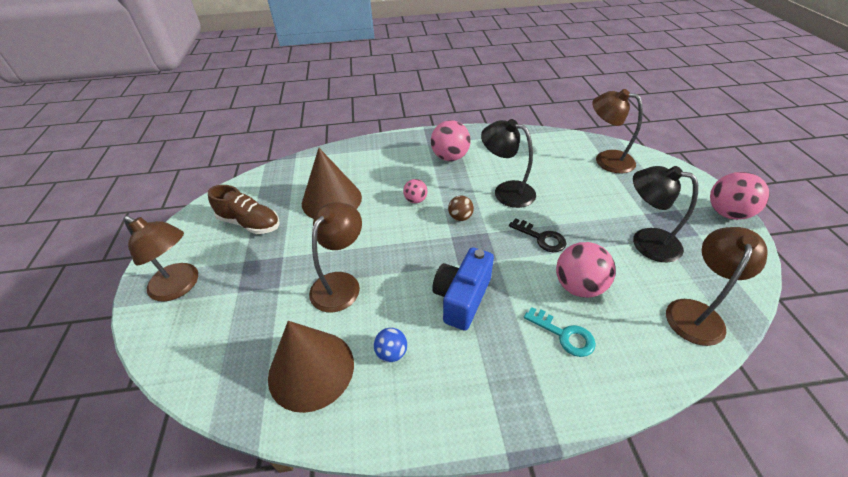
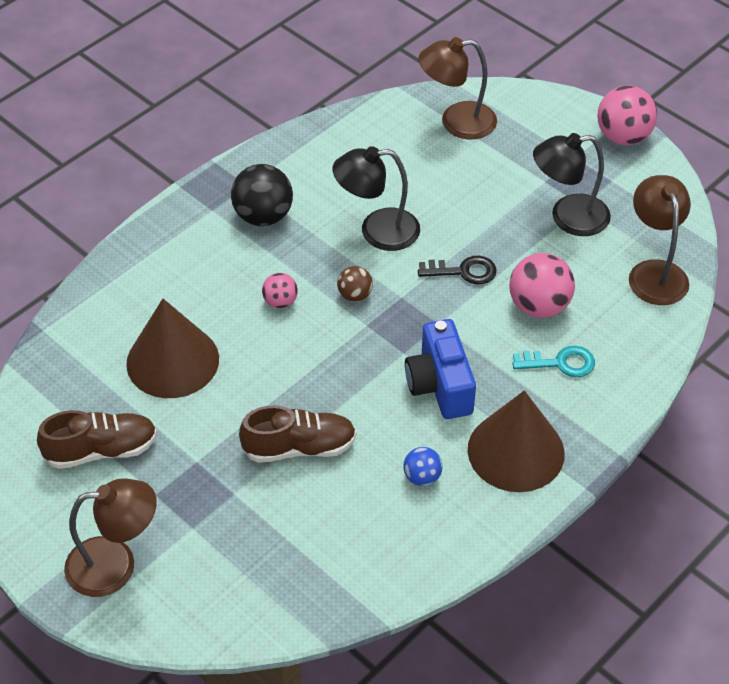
camera: 40 degrees left, 5 degrees up
(311, 369) = (362, 539): brown cone -> brown cone (516, 451)
(341, 283) = (299, 447): brown lamp -> brown shoe
(450, 157) = (263, 216): pink ball -> black ball

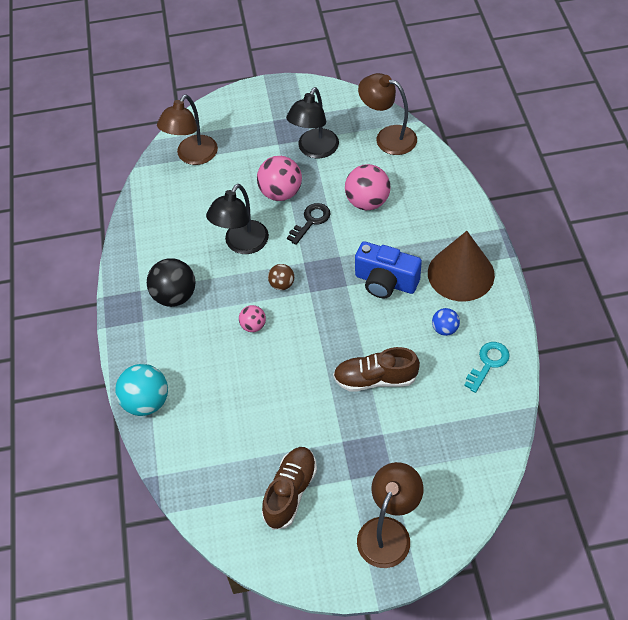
camera: 50 degrees left, 5 degrees up
(118, 270) = (146, 402): none -> turquoise ball
(172, 361) = (250, 411): brown cone -> none
(299, 447) = (375, 379): brown shoe -> brown shoe turned 120 degrees counterclockwise
(560, 363) = (416, 216): turquoise key -> turquoise key (488, 363)
(623, 137) = (278, 90): pink ball -> pink ball (281, 193)

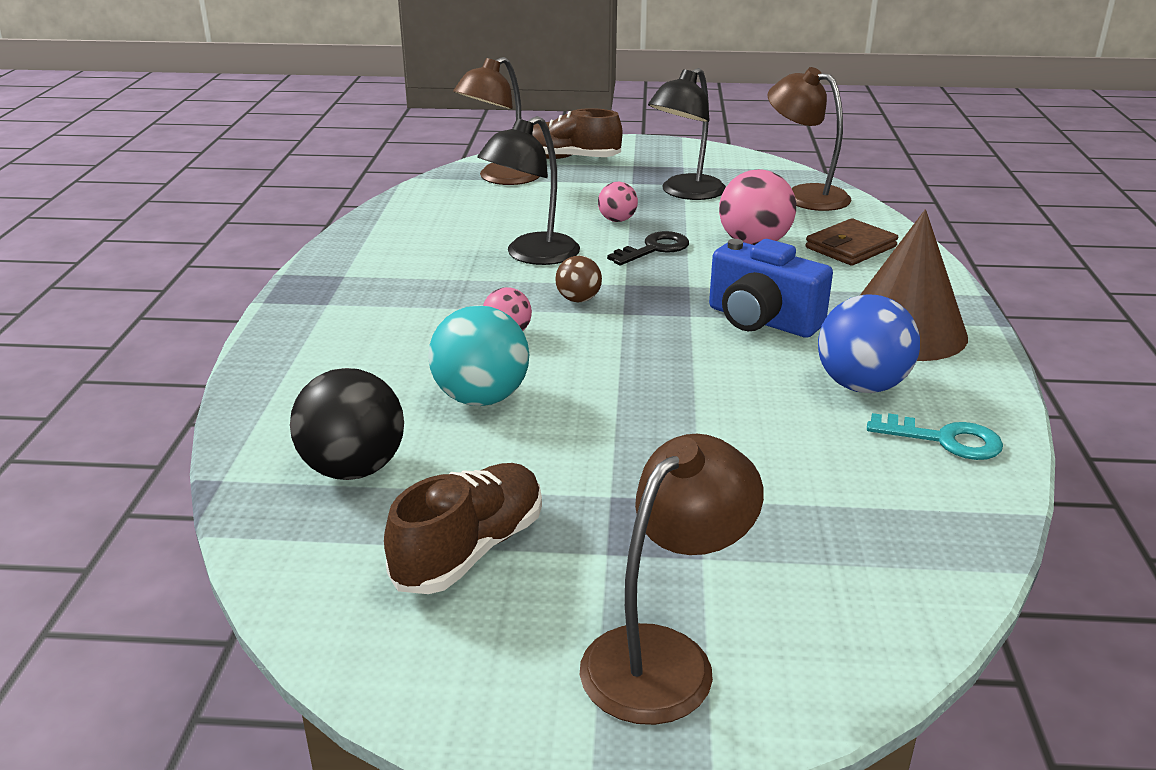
camera: 10 degrees right, 25 degrees down
(146, 402) = (269, 387): turquoise ball -> turquoise ball (481, 398)
(175, 296) = (395, 287): black ball -> black ball (353, 469)
(281, 193) = (617, 220): pink ball -> pink ball, size x0.55
(375, 379) = (707, 425): brown shoe -> brown shoe (569, 159)
(423, 194) = (850, 247): none -> brown wallet
(444, 329) = (861, 386): blue ball -> blue ball, size x1.81
(488, 363) = (945, 440): turquoise key -> turquoise key turned 60 degrees clockwise

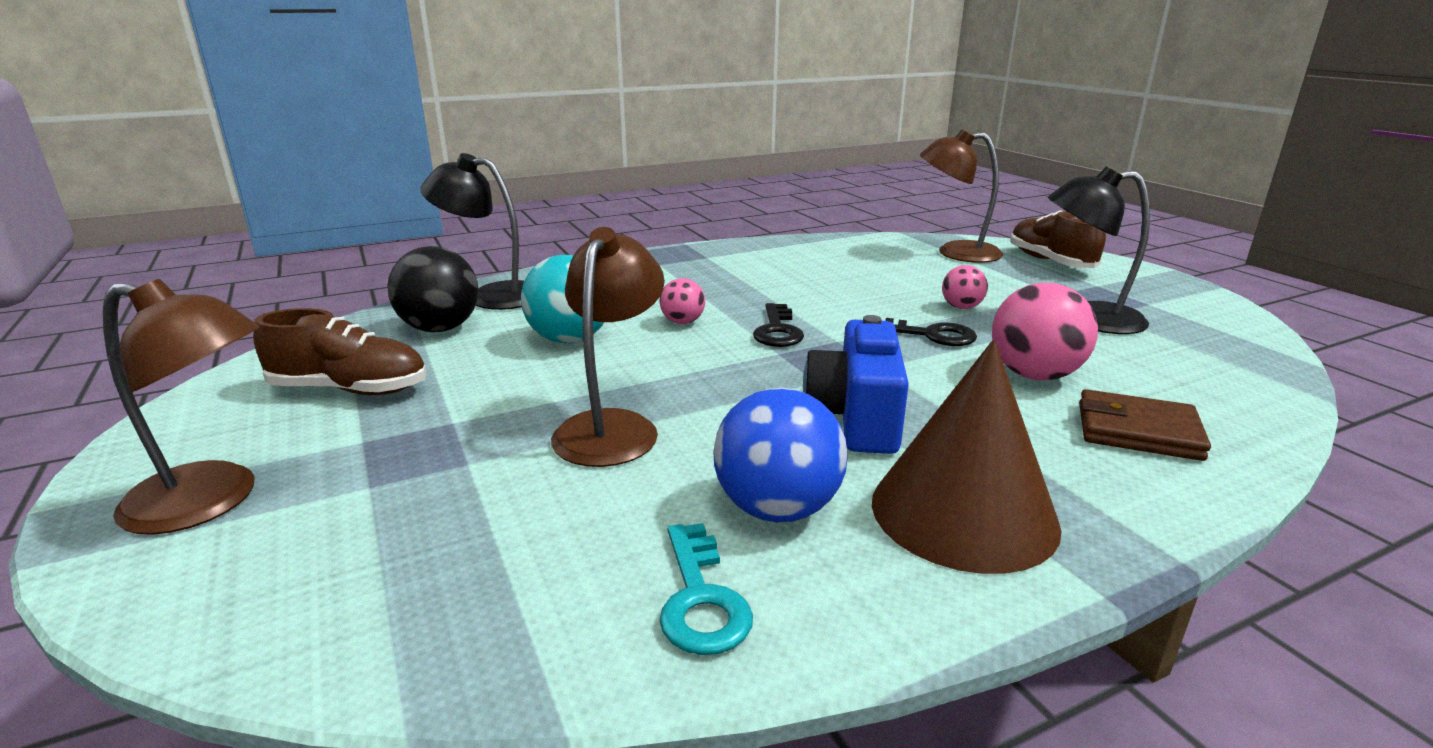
camera: 60 degrees right, 5 degrees down
(532, 255) = (832, 296): black lamp -> black lamp (492, 296)
(578, 299) = (777, 331): brown ball -> black key
(804, 195) = (1225, 374): brown lamp -> brown lamp (612, 427)

